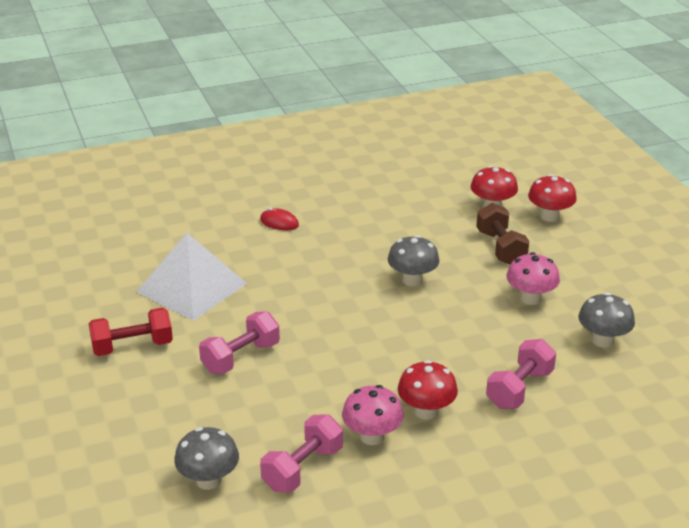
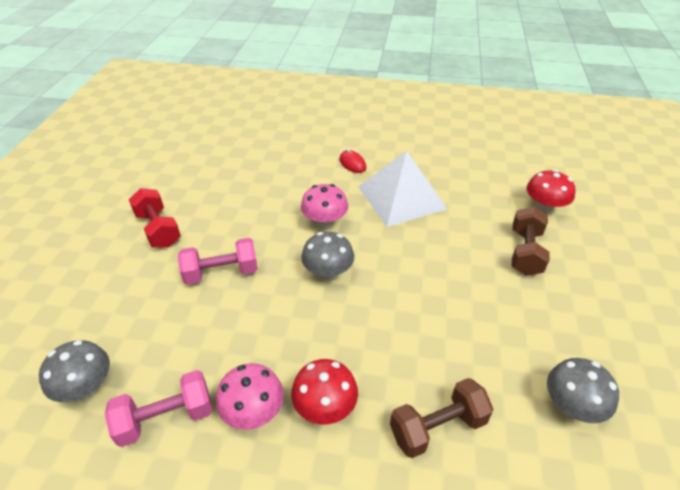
camera: 30 degrees right, 10 degrees up
(132, 346) = (158, 229): red dumbbell -> red dumbbell turned 45 degrees clockwise
(192, 287) = (243, 195): white pyramid -> white pyramid (401, 197)
(412, 280) = (419, 254): grey mushroom -> grey mushroom (328, 273)
(519, 389) = (437, 427): pink dumbbell -> brown dumbbell
(530, 298) = (520, 319): pink mushroom -> pink mushroom (325, 223)
(549, 216) = (596, 237): red mushroom -> none

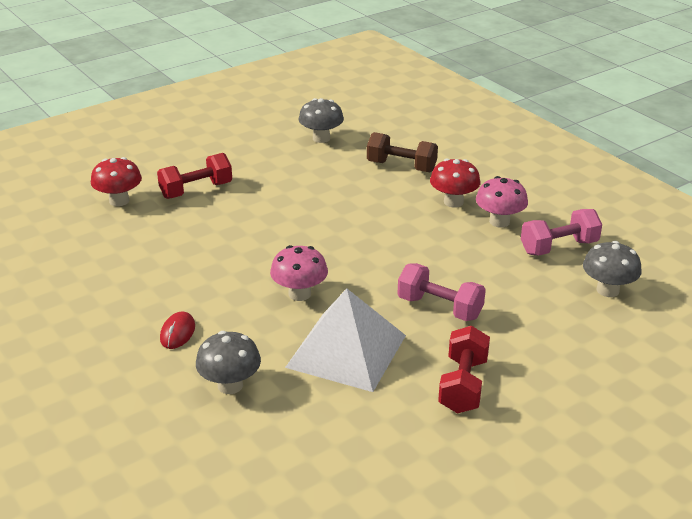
camera: 135 degrees left, 10 degrees down
(166, 418) = (559, 247): pink dumbbell -> pink dumbbell turned 45 degrees counterclockwise
(328, 273) = (355, 258): grey mushroom -> grey mushroom (230, 385)
(401, 197) = (200, 273): white pyramid -> white pyramid (346, 351)
(525, 252) = (196, 190): brown dumbbell -> red dumbbell

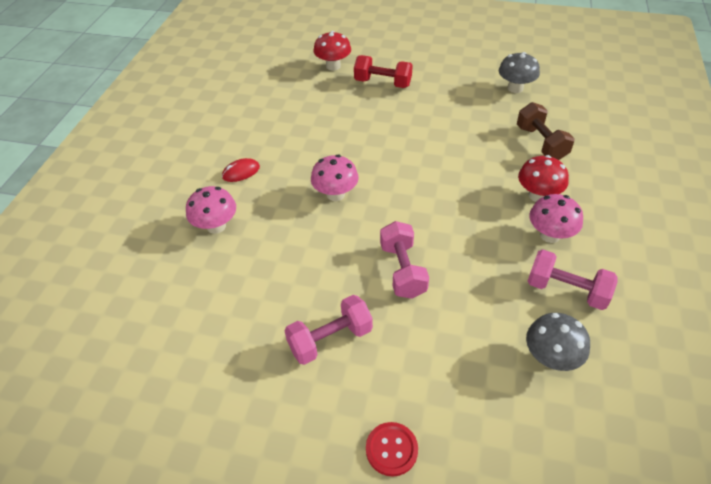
camera: 50 degrees right, 15 degrees up
(230, 385) = (216, 226): grey mushroom -> pink mushroom
(346, 351) = (303, 254): white pyramid -> none
(463, 385) = (330, 339): red dumbbell -> pink dumbbell
(605, 410) = (391, 449): none -> red button

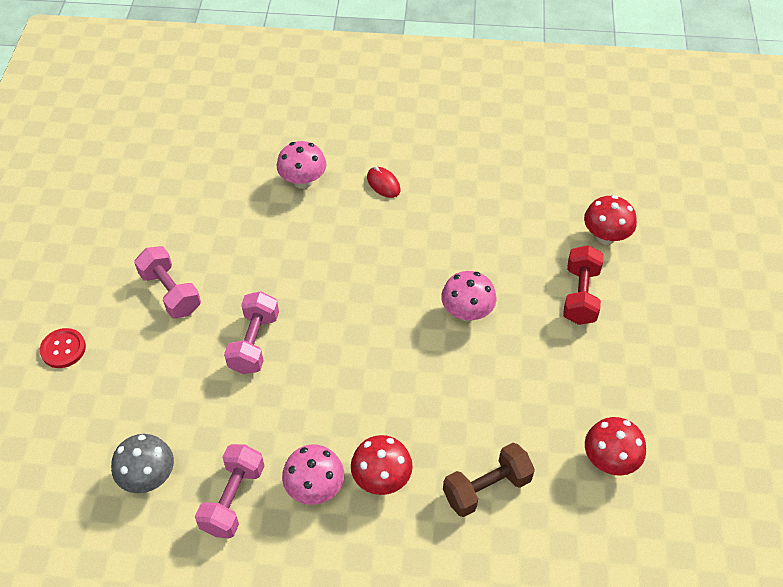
camera: 80 degrees right, 5 degrees up
(335, 194) = (359, 271): pink mushroom -> pink mushroom (467, 312)
(402, 270) = (254, 343): pink dumbbell -> pink dumbbell turned 60 degrees counterclockwise
(515, 88) = (609, 460): grey mushroom -> red mushroom

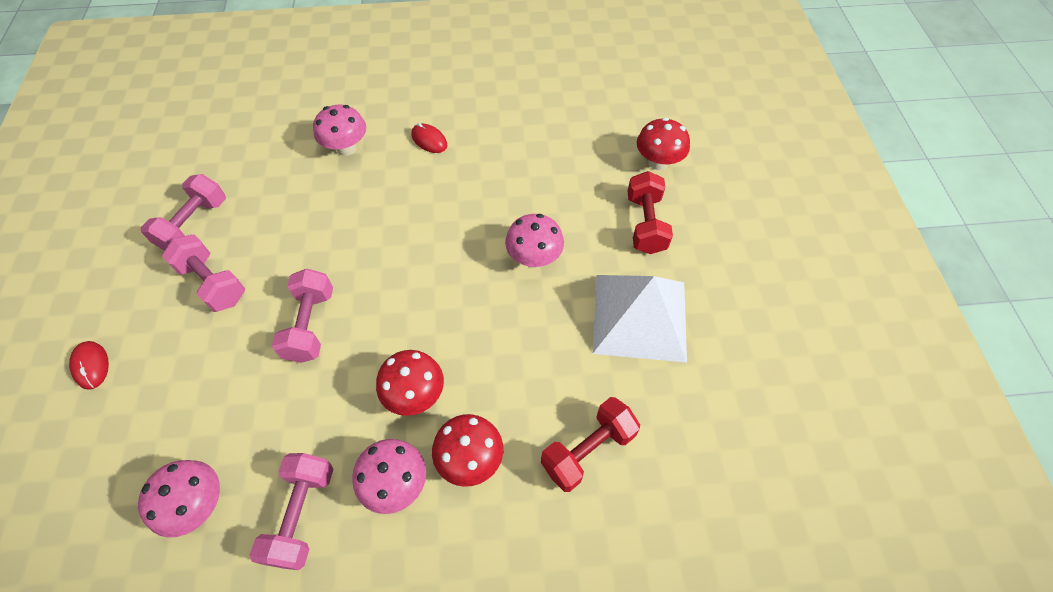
camera: 10 degrees left, 5 degrees up
(63, 349) = (91, 366): red button -> red mouse
(148, 477) = (198, 505): grey mushroom -> pink mushroom
(156, 236) = (194, 224): none -> pink dumbbell
(486, 488) = (588, 450): brown dumbbell -> red dumbbell
(556, 380) = (639, 316): none -> white pyramid
(609, 460) = (712, 395): red mushroom -> red mushroom (415, 395)

